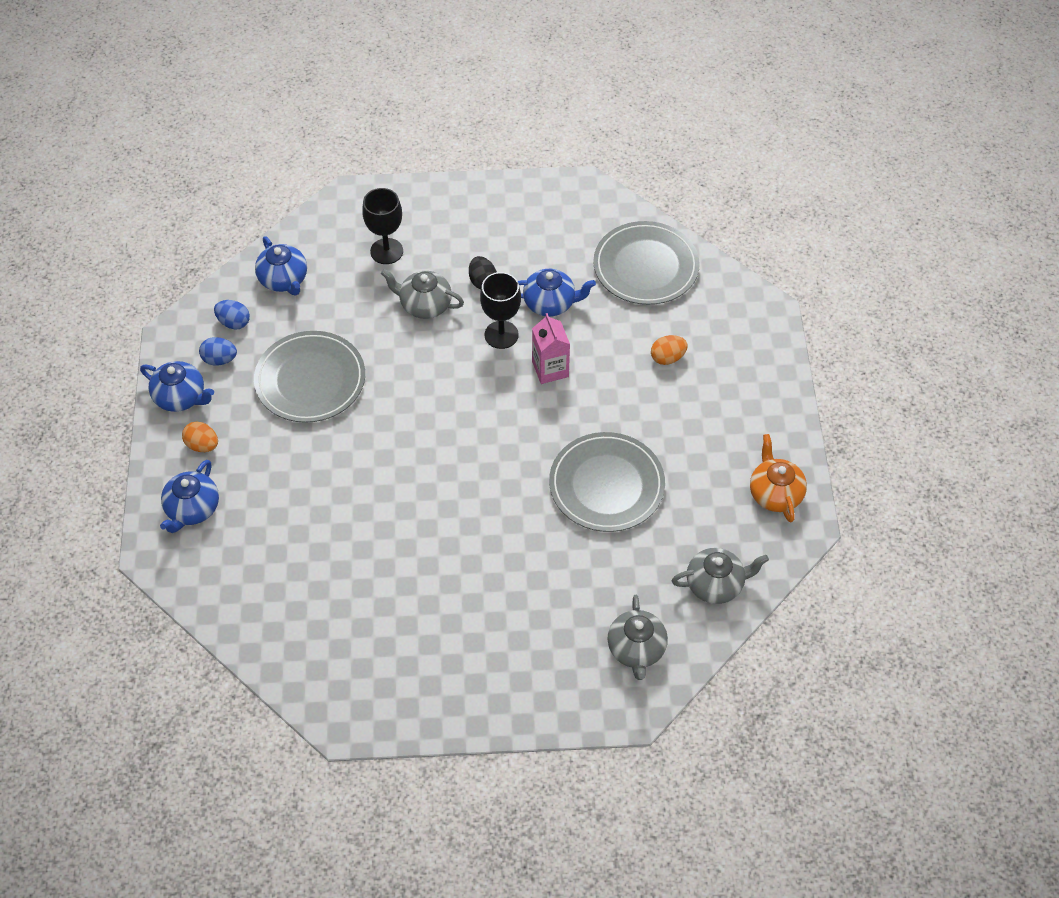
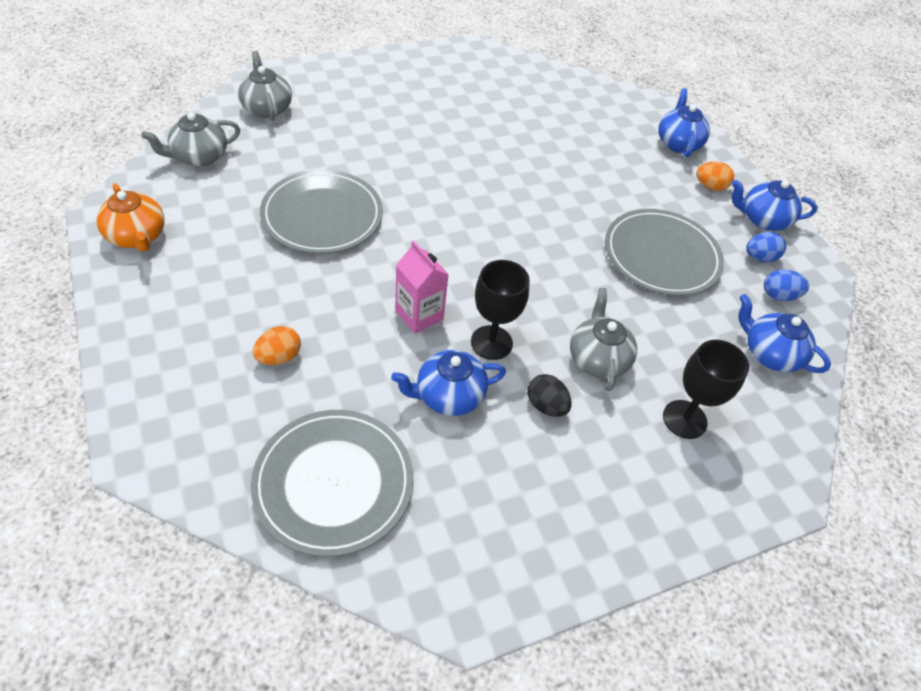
camera: 155 degrees right, 5 degrees down
(424, 305) = (597, 359): grey teapot -> grey teapot turned 90 degrees counterclockwise

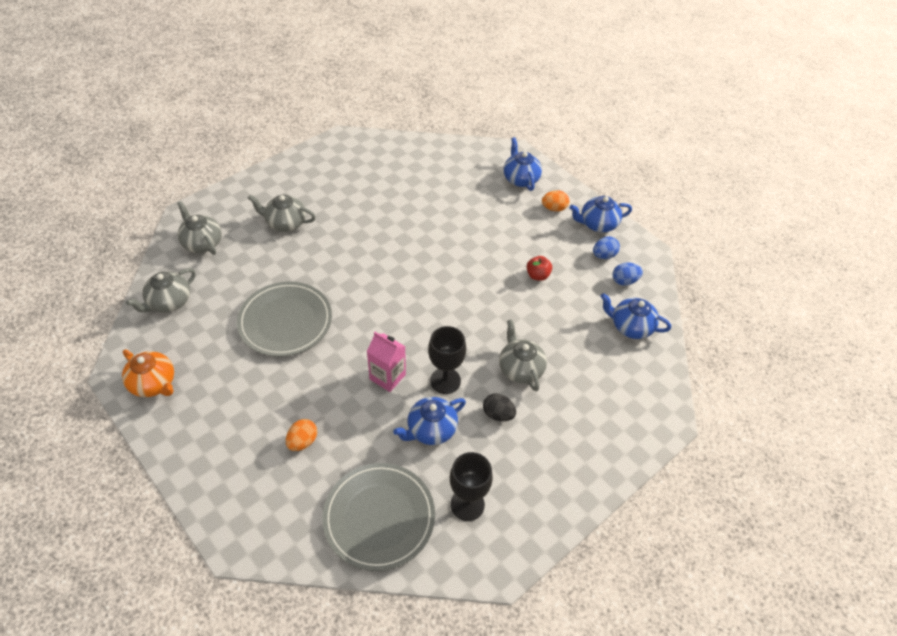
camera: 15 degrees left, 0 degrees up
(371, 114) = (285, 223): none -> grey teapot
(661, 256) = (537, 275): grey plate -> red apple
(684, 419) = (590, 393): black goblet -> black goblet (467, 504)

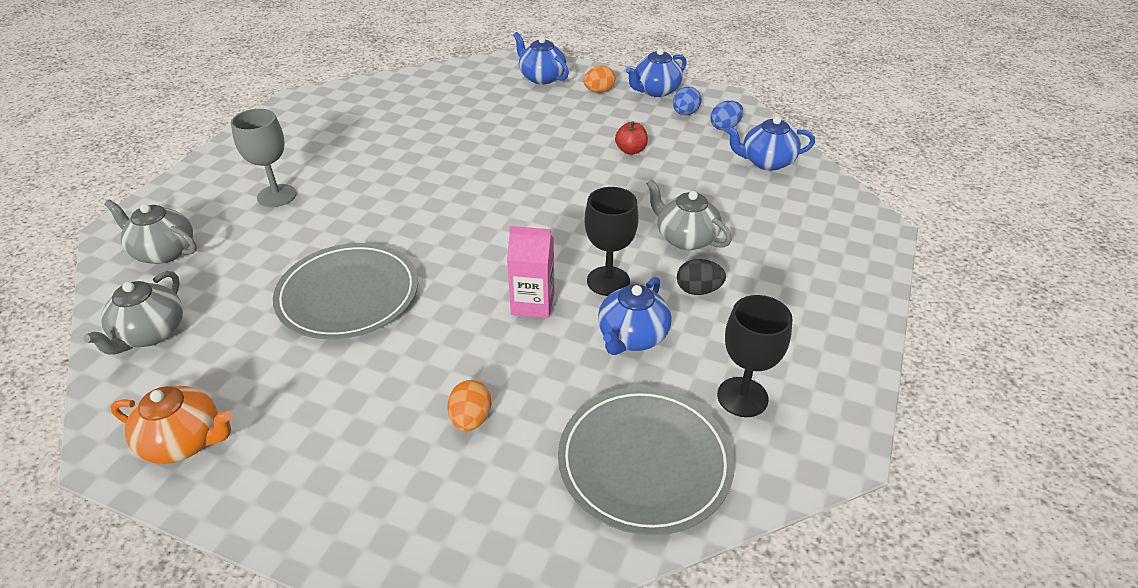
camera: 25 degrees left, 10 degrees down
(285, 223) = (277, 196): grey teapot -> grey goblet

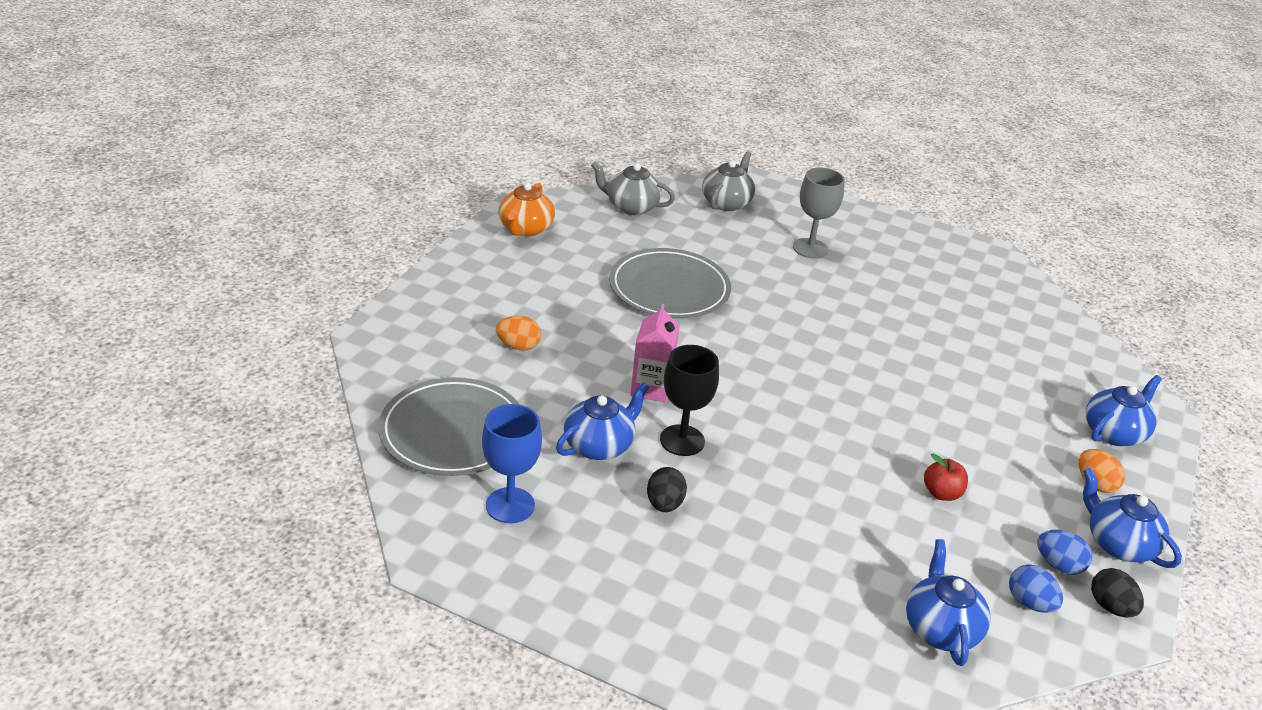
camera: 90 degrees right, 5 degrees down
(632, 337) = (599, 445): blue teapot -> blue teapot turned 105 degrees clockwise
(685, 238) = (756, 511): grey teapot -> none
(713, 101) = (1110, 607): none -> black egg
(742, 397) = (510, 505): black goblet -> blue goblet

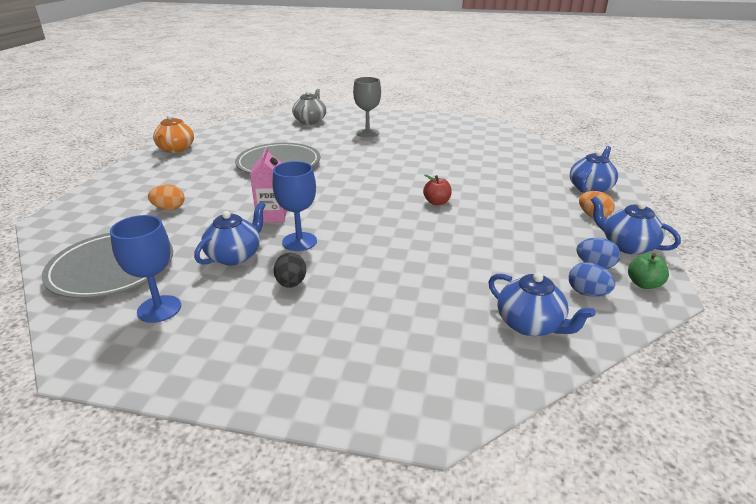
camera: 10 degrees left, 5 degrees down
(631, 207) = (248, 130): grey teapot -> none
(682, 440) = (299, 242): black goblet -> blue goblet
(940, 629) = (530, 324): blue teapot -> blue teapot turned 150 degrees clockwise
(941, 493) = (496, 239): red apple -> red apple (437, 202)
(1110, 607) = (644, 284): black egg -> green apple

